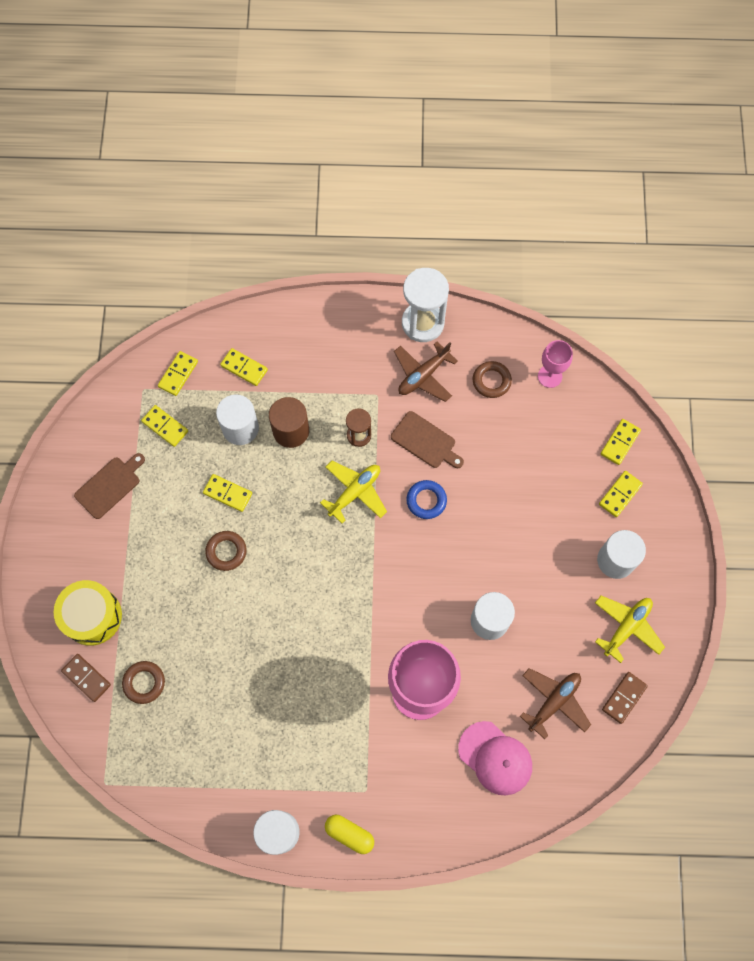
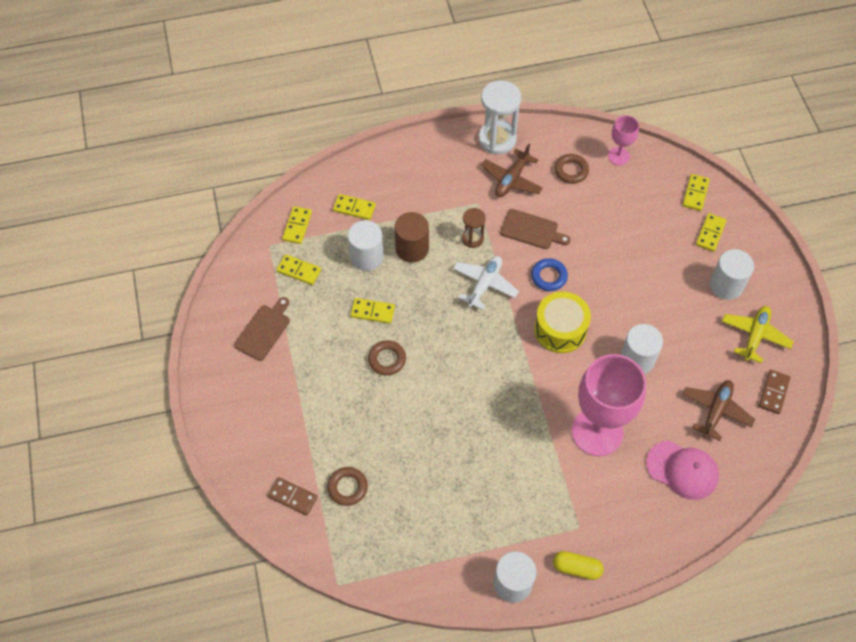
camera: 15 degrees left, 10 degrees down
(92, 616) = (282, 443): yellow drum -> yellow drum (560, 329)
(355, 492) = (484, 284): yellow plane -> white plane

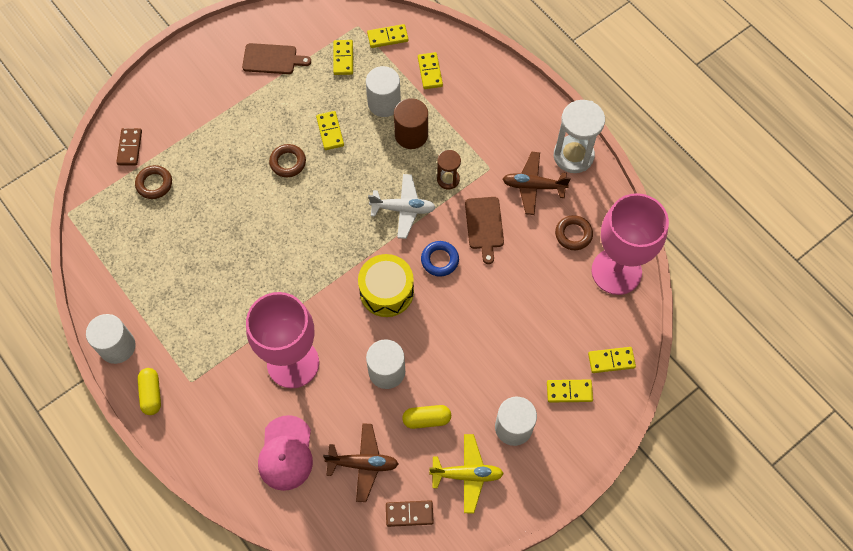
camera: 65 degrees right, 5 degrees up
(618, 156) = (616, 271): pink goblet -> pink goblet, size x2.09
(694, 346) = (426, 419): none -> yellow capsule

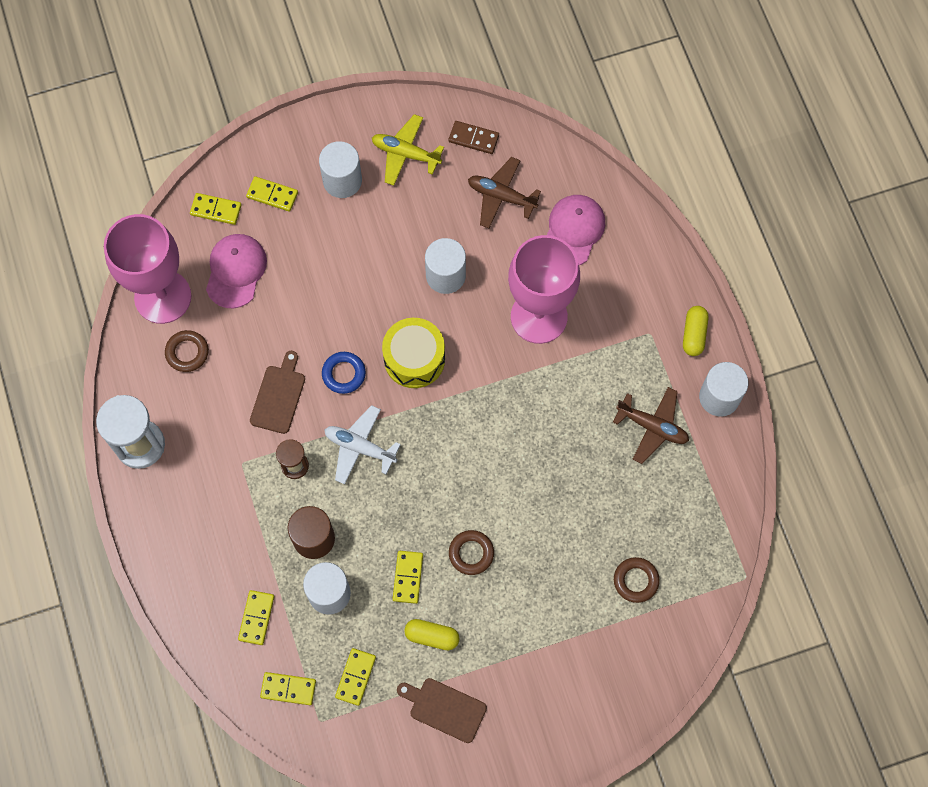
camera: 160 degrees left, 5 degrees up
(130, 148) = (654, 641): brown domino -> none
(426, 419) = (423, 216): yellow capsule -> yellow capsule (432, 636)
(533, 186) = (203, 423): brown plane -> brown plane (652, 427)
(567, 313) = (236, 271): none -> pink cap

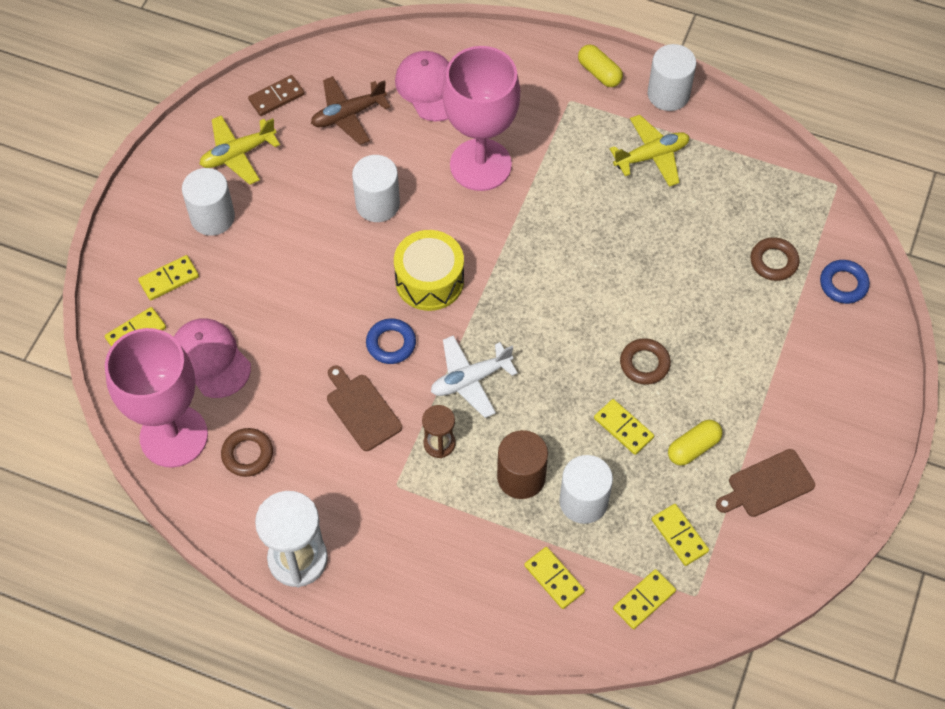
camera: 50 degrees left, 10 degrees down
(652, 427) = (651, 156): brown plane -> yellow plane
(660, 644) = (843, 284): none -> blue ring

